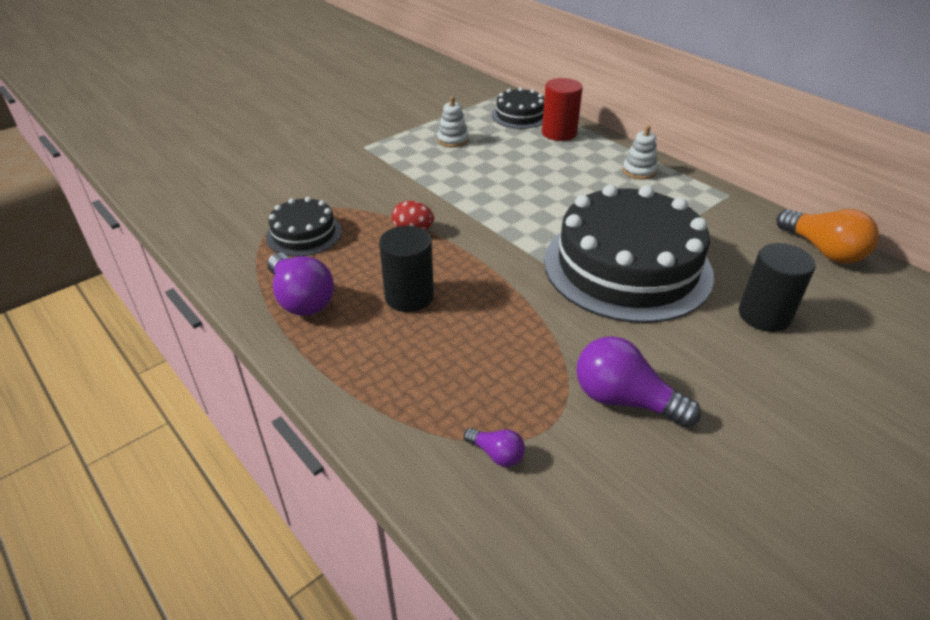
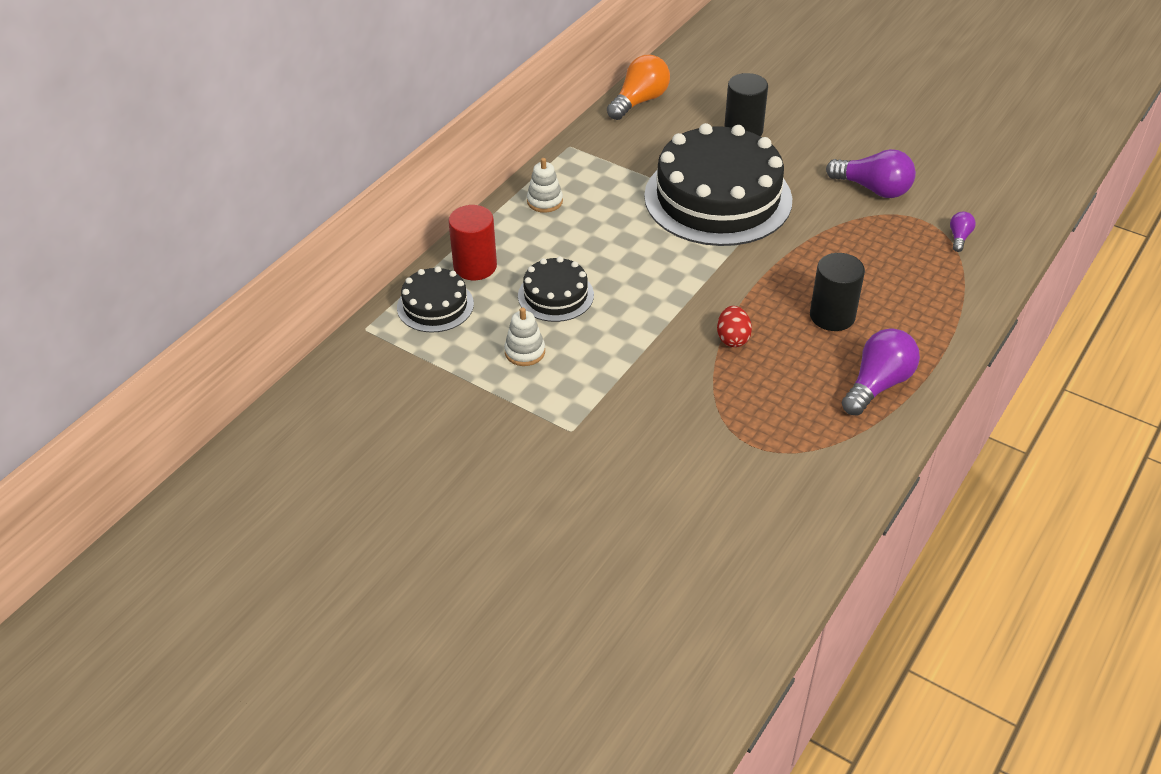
camera: 105 degrees left, 5 degrees up
(304, 234) = (781, 419): black cake -> black cake (555, 295)
(624, 400) = (873, 189): purple light bulb -> purple light bulb turned 75 degrees counterclockwise

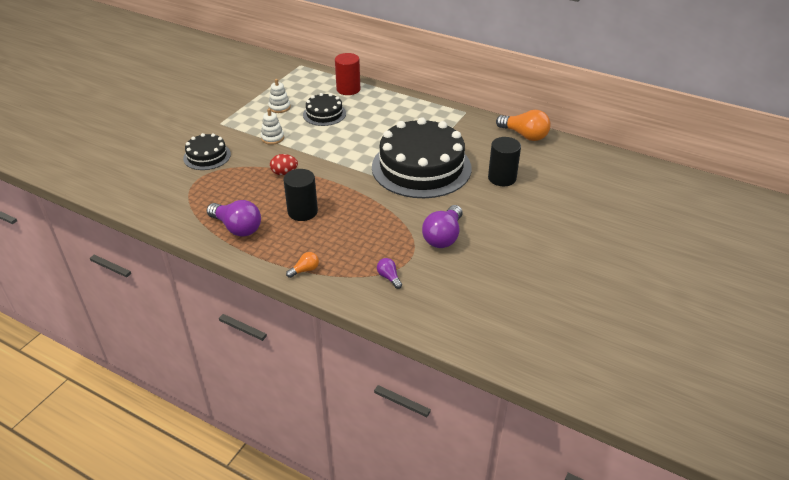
camera: 85 degrees right, 5 degrees down
(435, 305) = (317, 81): black cake -> black cake (207, 156)
(545, 201) = (408, 106): white stacking toy -> white stacking toy (272, 138)
(959, 237) = (389, 277): purple light bulb -> purple light bulb turned 135 degrees counterclockwise
(959, 311) = (305, 270): none -> orange light bulb

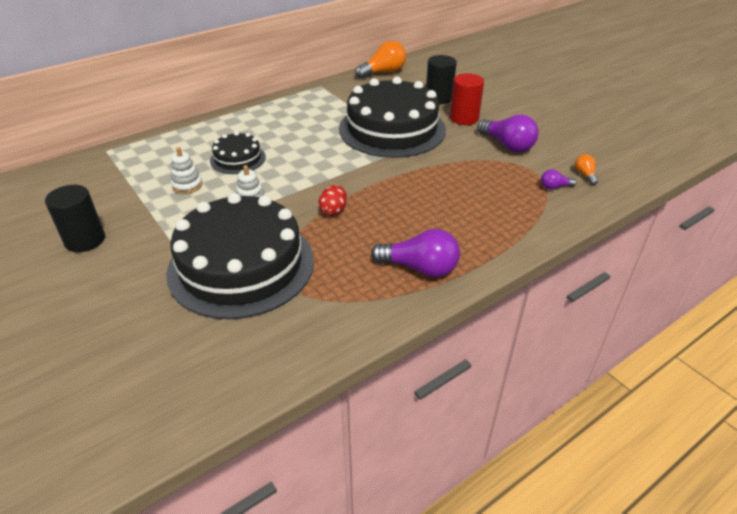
camera: 65 degrees left, 0 degrees up
(207, 156) = (241, 265): black cake -> black cake, size x2.09
(237, 228) = (420, 268): purple light bulb -> purple light bulb turned 45 degrees clockwise
(302, 212) = (418, 214): black cylinder -> black cylinder (85, 240)
(305, 270) = (522, 234): orange light bulb -> orange light bulb (585, 175)
(348, 89) = (204, 133): red cylinder -> red cylinder (464, 118)

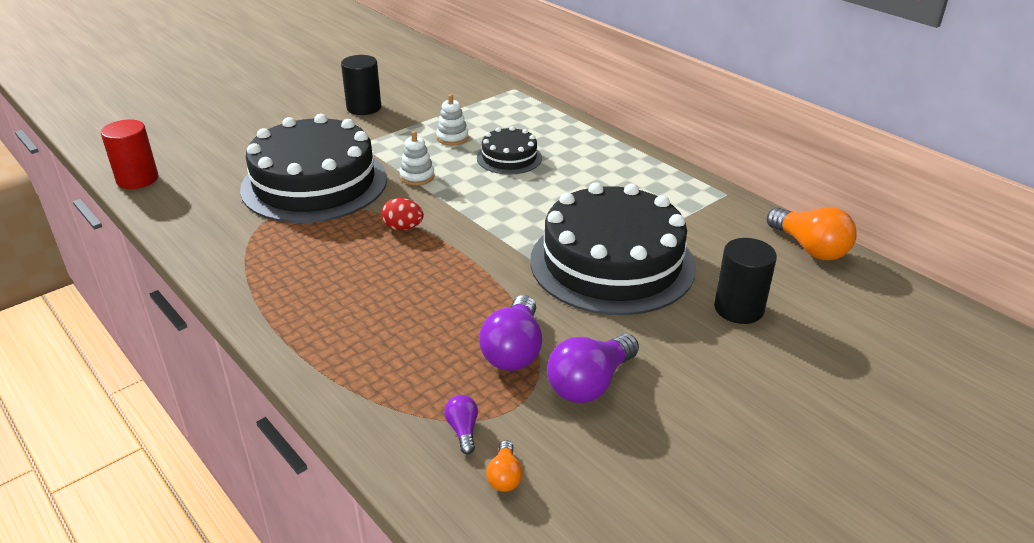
camera: 85 degrees right, 5 degrees down
(420, 268) = (287, 292): purple light bulb -> purple light bulb (514, 350)
(464, 118) = (672, 336): red cylinder -> red cylinder (137, 179)
(585, 175) = (504, 476): orange light bulb -> orange light bulb turned 105 degrees clockwise

